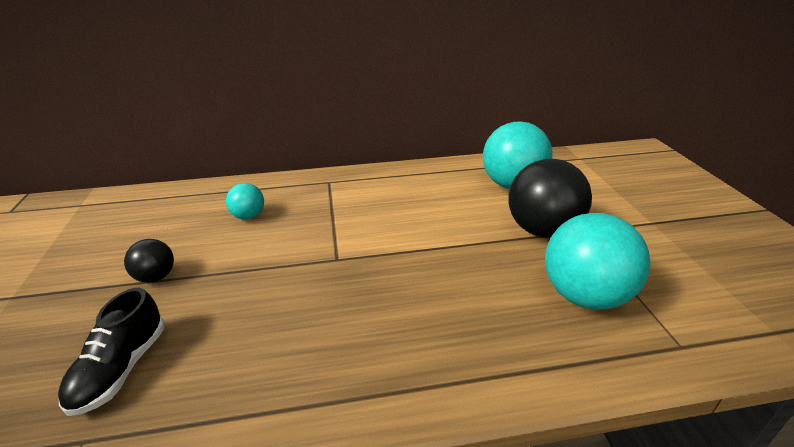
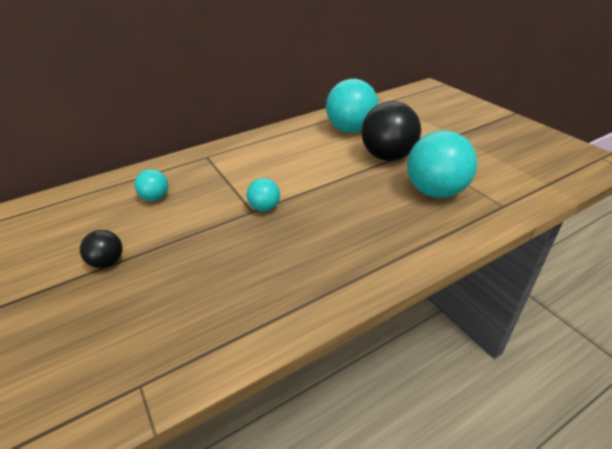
camera: 20 degrees left, 5 degrees up
(121, 369) = (132, 332): black shoe -> none
(353, 258) = (265, 208): none -> turquoise ball

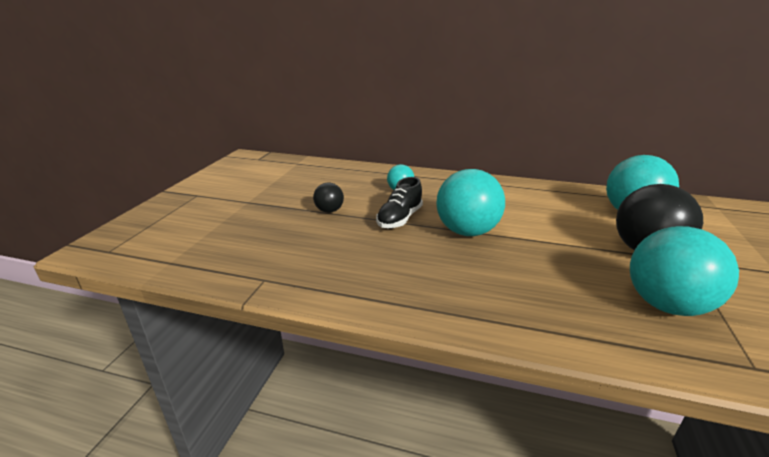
camera: 45 degrees right, 10 degrees down
(193, 229) = (399, 219): none -> black shoe
(265, 208) = (467, 231): turquoise ball -> turquoise ball, size x1.99

